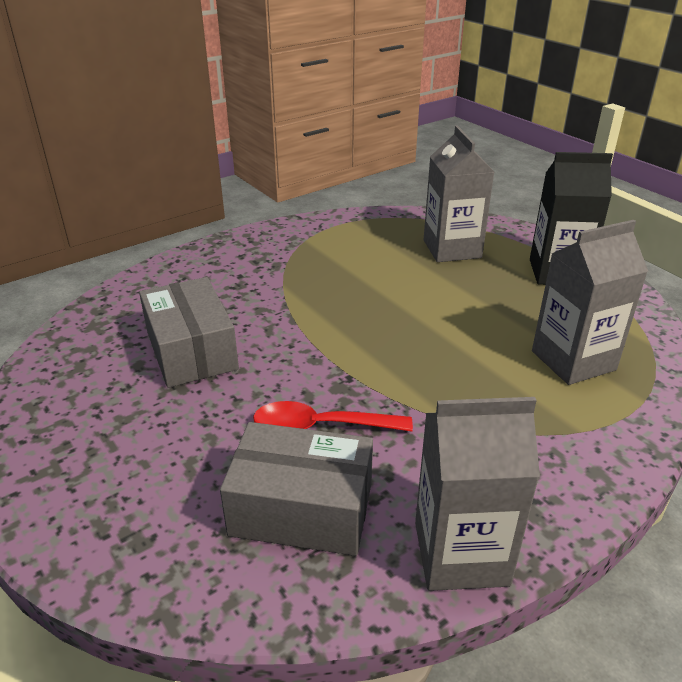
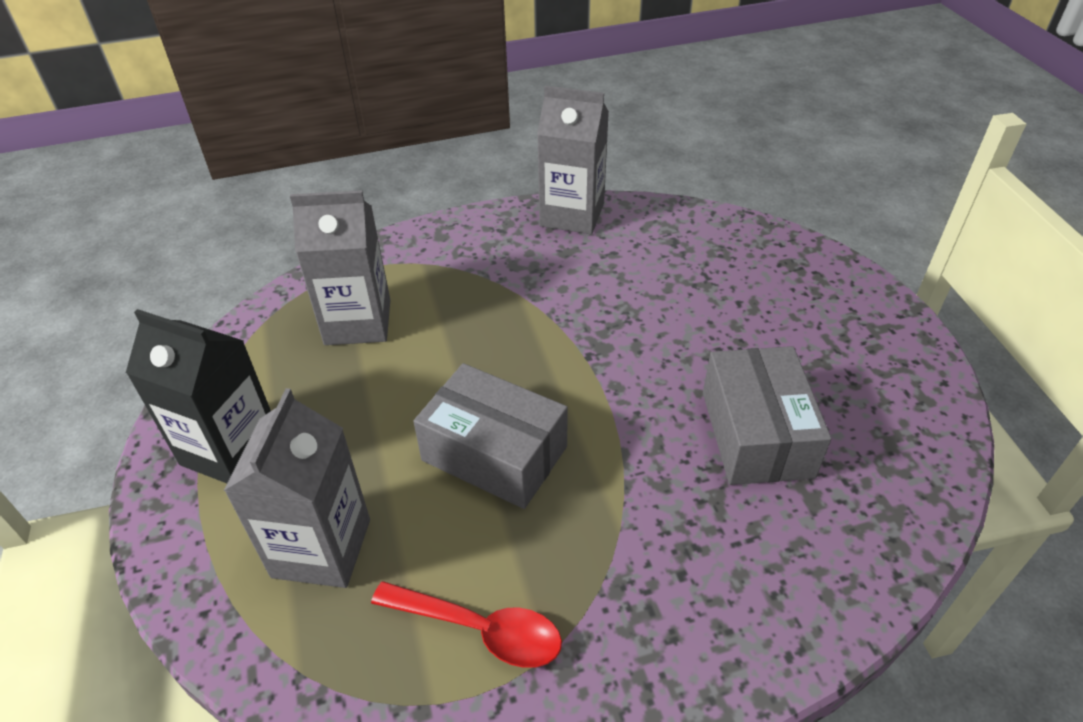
camera: 160 degrees left, 10 degrees up
(301, 509) = (668, 258): grey box -> grey box (494, 453)
(321, 426) = (634, 313): red spoon -> red spoon (480, 629)

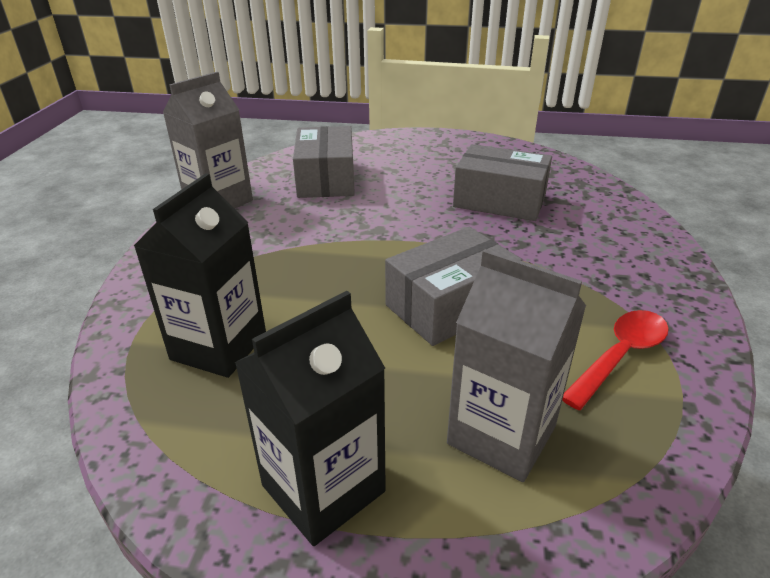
camera: 65 degrees left, 10 degrees down
(358, 322) = (219, 346): grey carton -> black carton
(680, 264) = (326, 179): none -> grey box

